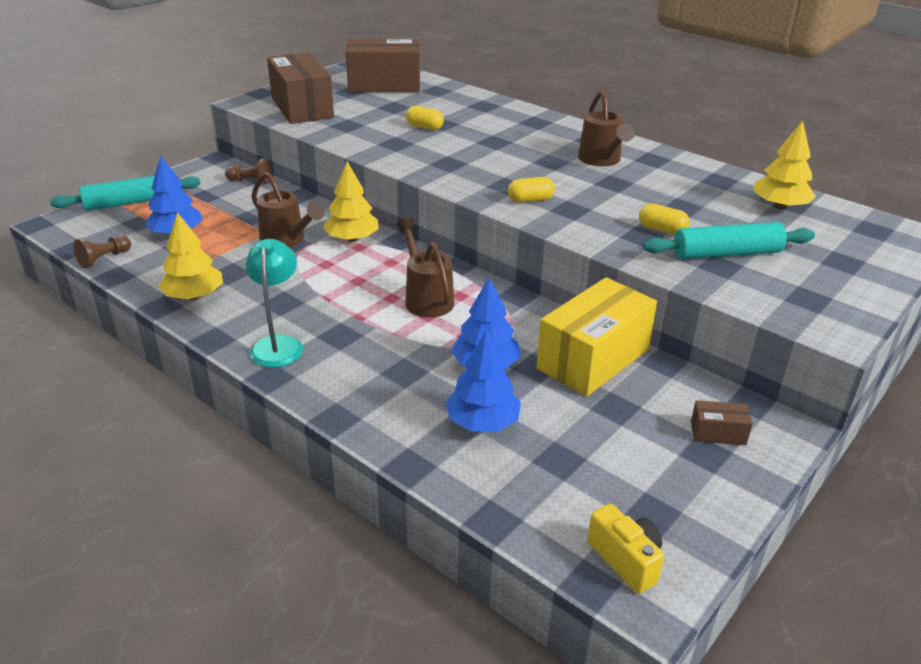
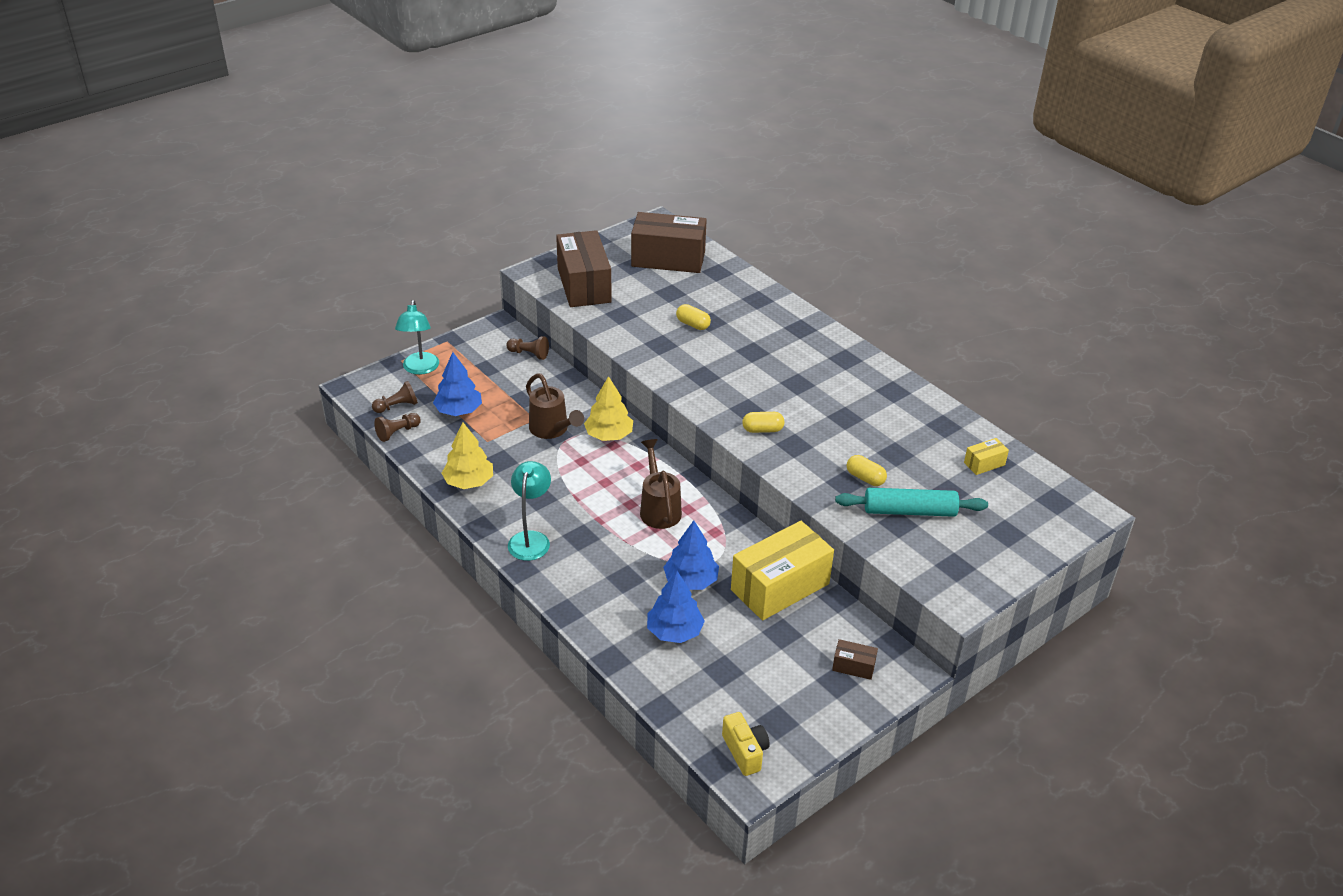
camera: 10 degrees right, 5 degrees up
(103, 236) = (397, 406): none -> brown pawn
(129, 202) = (420, 369): turquoise rolling pin -> turquoise lamp
(601, 160) = (844, 387): brown watering can -> none
(780, 206) = (984, 463): yellow tree -> yellow box

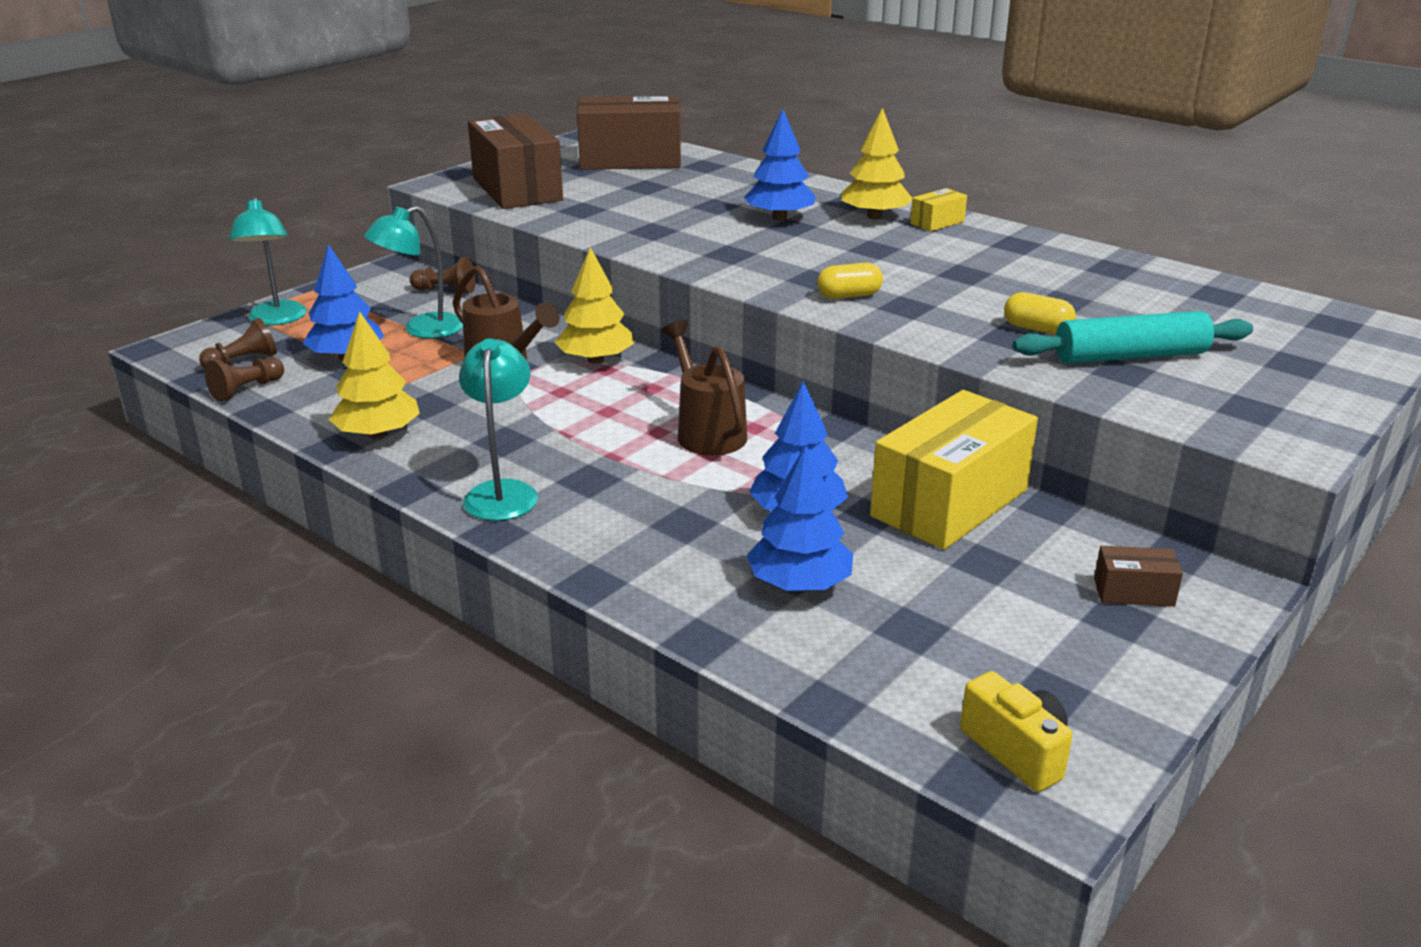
camera: 10 degrees left, 10 degrees down
(507, 391) = (422, 330): none -> turquoise lamp
(693, 324) = (691, 210): yellow capsule -> none
(748, 341) = (779, 218): none -> blue tree
(811, 348) = (874, 217): none -> yellow tree
(984, 463) = (1200, 298): yellow box -> yellow box (937, 222)

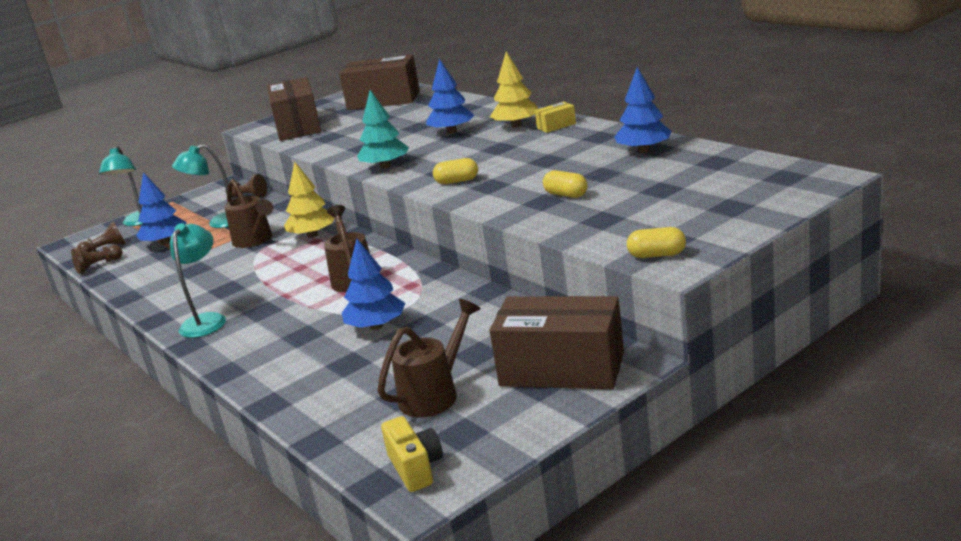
camera: 15 degrees right, 5 degrees down
(378, 434) = (156, 289): yellow tree -> none
(713, 264) = (385, 166): none -> turquoise tree
(799, 584) = (349, 370): blue tree -> blue tree (643, 150)
(950, 503) = (479, 316): yellow box -> none
(965, 628) = (435, 394): none -> brown watering can
(1130, 356) = (616, 209): turquoise rolling pin -> none
(1133, 592) = (562, 369): brown box -> brown box, size x2.33
(1250, 431) = (657, 255): none -> yellow capsule

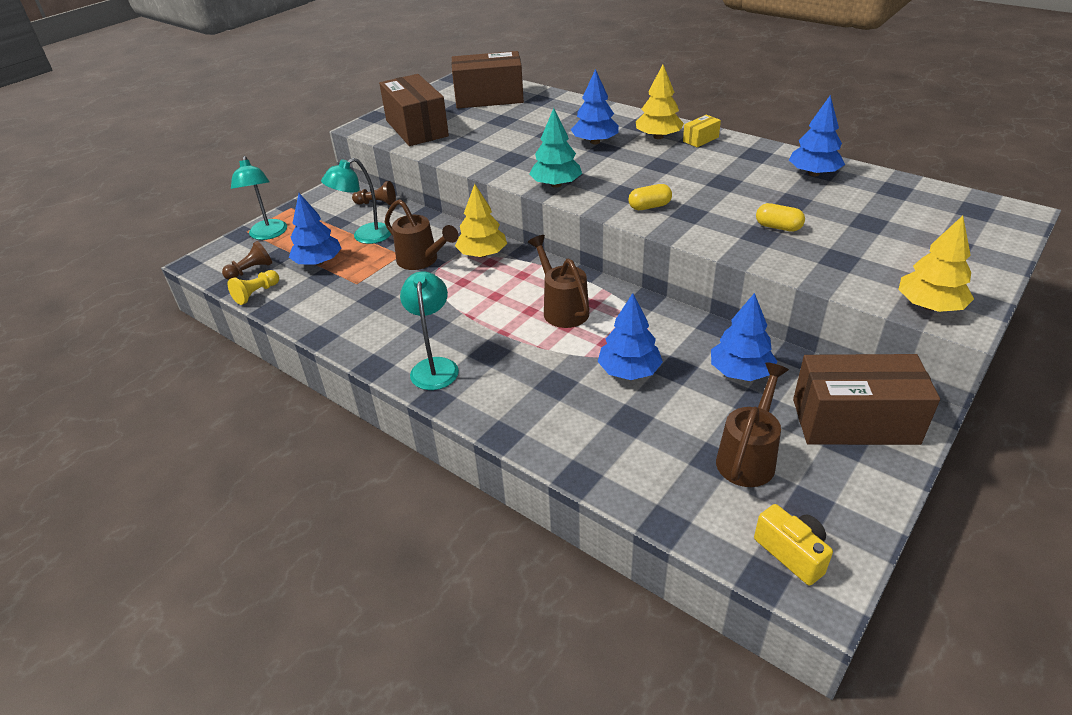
camera: 15 degrees left, 15 degrees up
(98, 266) = (256, 294): brown pawn -> yellow pawn
(481, 328) = (740, 372): none -> blue tree
(657, 255) = (929, 306): yellow capsule -> yellow tree

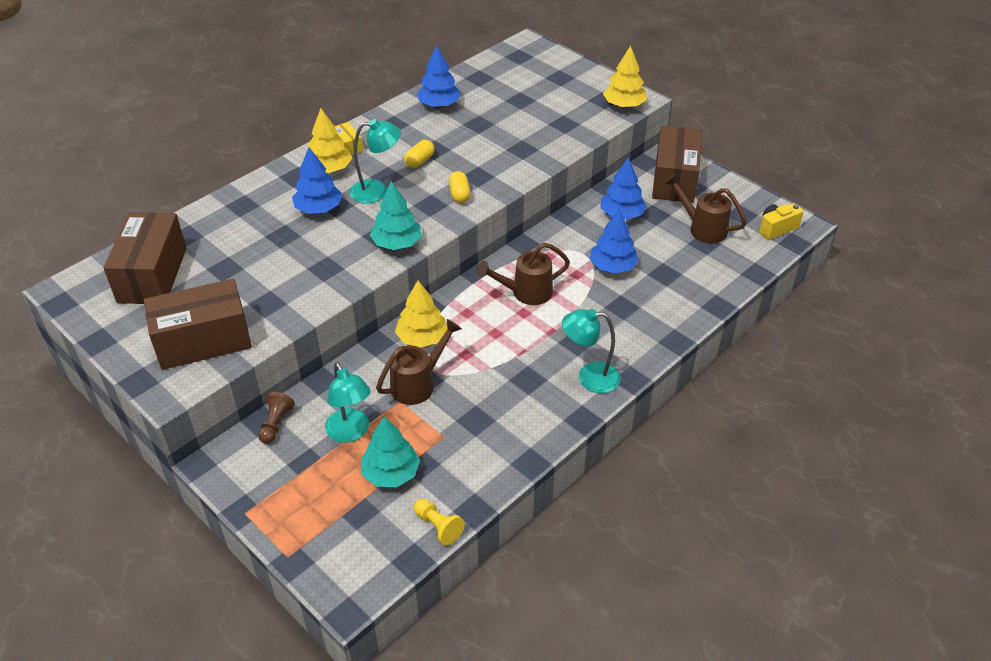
camera: 85 degrees left, 5 degrees up
(251, 270) = (387, 538): brown pawn -> none
(268, 234) = (307, 530): turquoise lamp -> turquoise lamp (377, 191)
(318, 262) = (391, 473): blue tree -> turquoise tree
(778, 227) = (514, 139): yellow capsule -> yellow capsule (419, 161)

